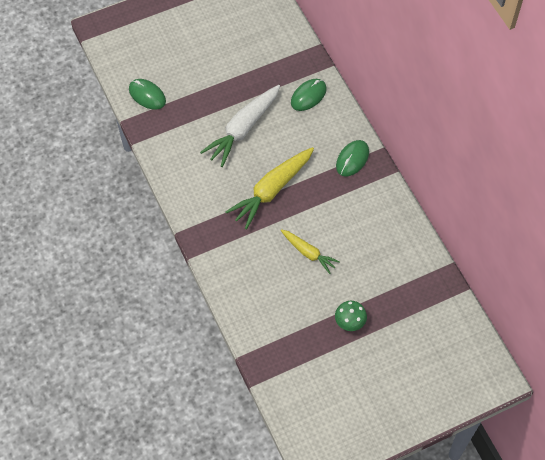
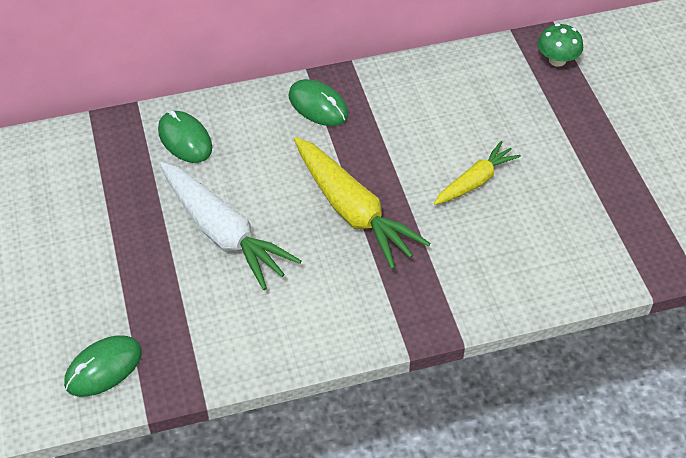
camera: 80 degrees left, 10 degrees down
(350, 322) = (597, 151): green mushroom -> green mushroom (557, 60)

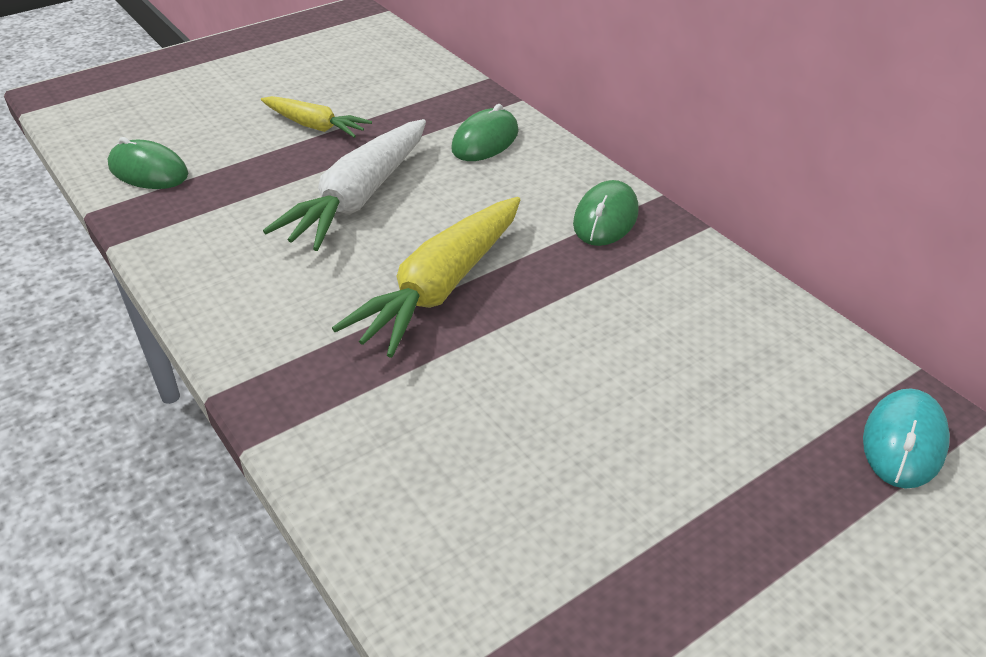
camera: 70 degrees right, 10 degrees down
(475, 181) = (561, 396): yellow carrot -> yellow carrot (315, 126)
(557, 60) = (904, 441): green mushroom -> turquoise mouse

